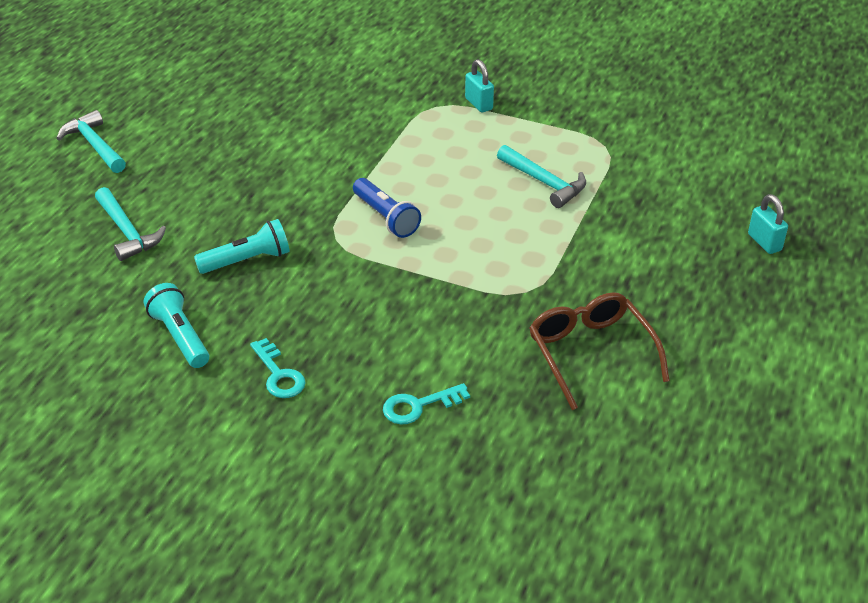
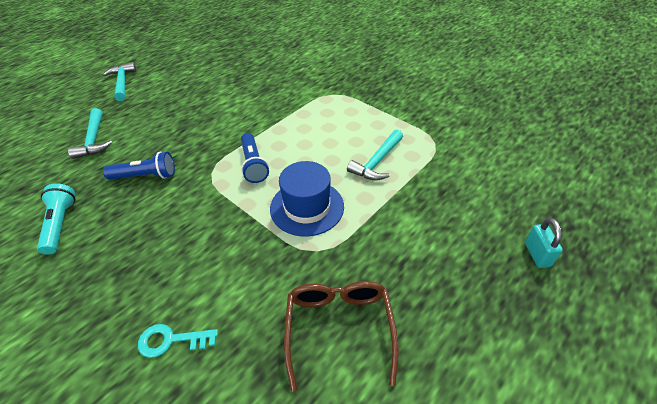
camera: 20 degrees right, 5 degrees up
(247, 260) = (145, 176): turquoise flashlight -> blue flashlight
(279, 374) = (96, 276): turquoise key -> none
(478, 104) = (361, 97): turquoise padlock -> none
(486, 251) = (307, 207): none -> blue hat
(544, 182) = (377, 162): turquoise hammer -> turquoise hammer turned 60 degrees clockwise

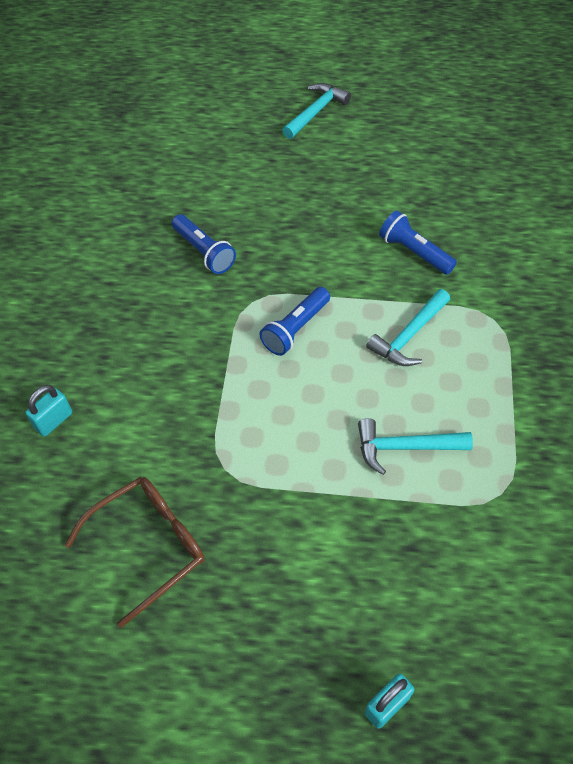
camera: 55 degrees right, 10 degrees up
(60, 224) = (103, 242): turquoise flashlight -> none
(94, 139) = (215, 169): turquoise hammer -> turquoise hammer (409, 335)
(171, 340) = (54, 421): turquoise key -> turquoise padlock
(261, 97) = (414, 252): none -> blue flashlight
(307, 207) = (274, 421): blue hat -> none

